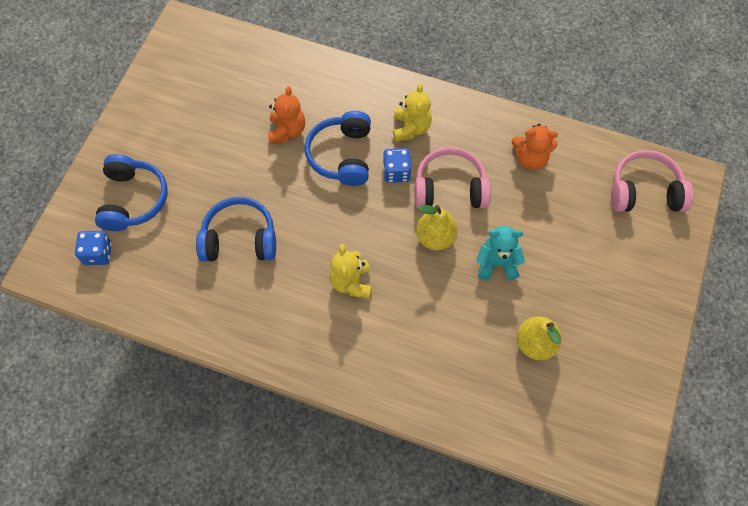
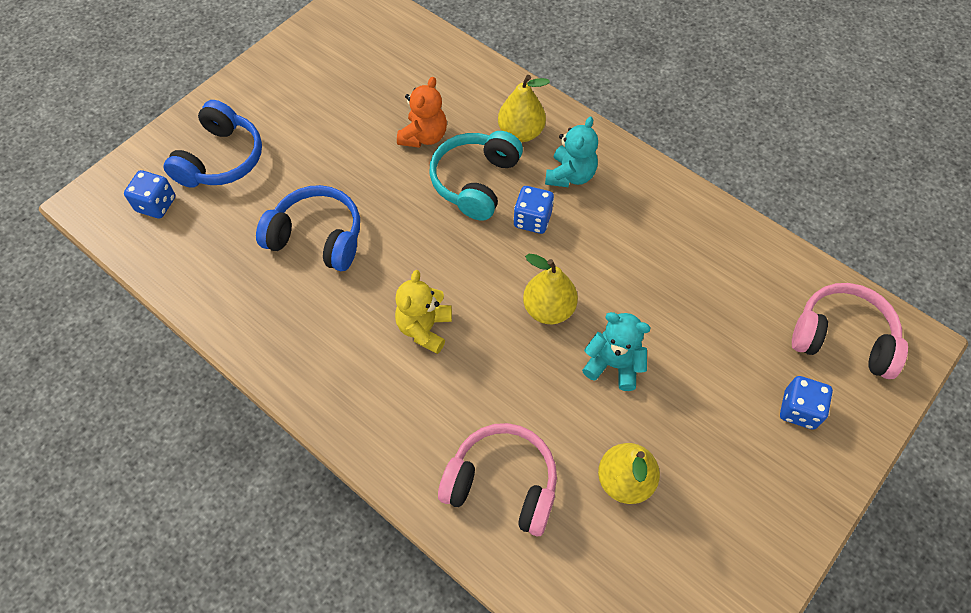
camera: 20 degrees right, 5 degrees down
(342, 155) = (476, 182): blue headphones -> turquoise headphones
(360, 104) = (521, 132): none -> yellow pear
(411, 128) = (570, 175): yellow teddy bear -> turquoise teddy bear
(450, 188) = (590, 258): pink headphones -> pink headphones (502, 484)
(530, 158) = (705, 253): orange teddy bear -> none
(633, 253) = (799, 410): none -> blue dice

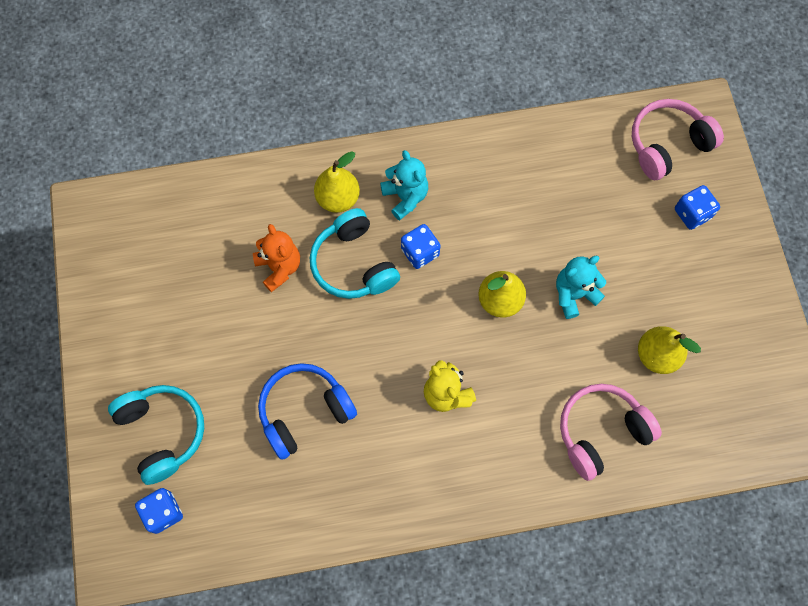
camera: 50 degrees left, 10 degrees up
(221, 159) = (162, 432): blue headphones -> turquoise headphones

